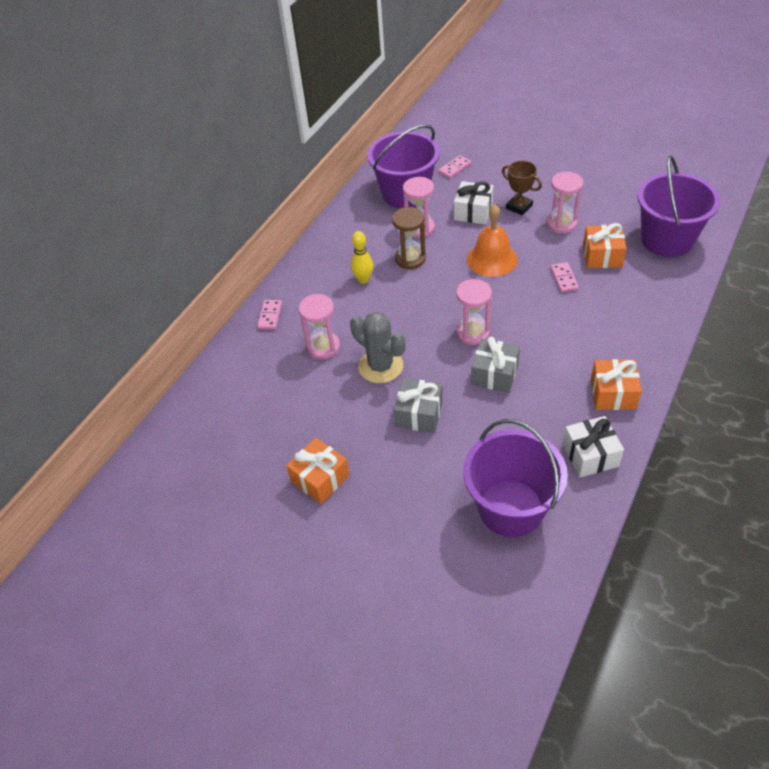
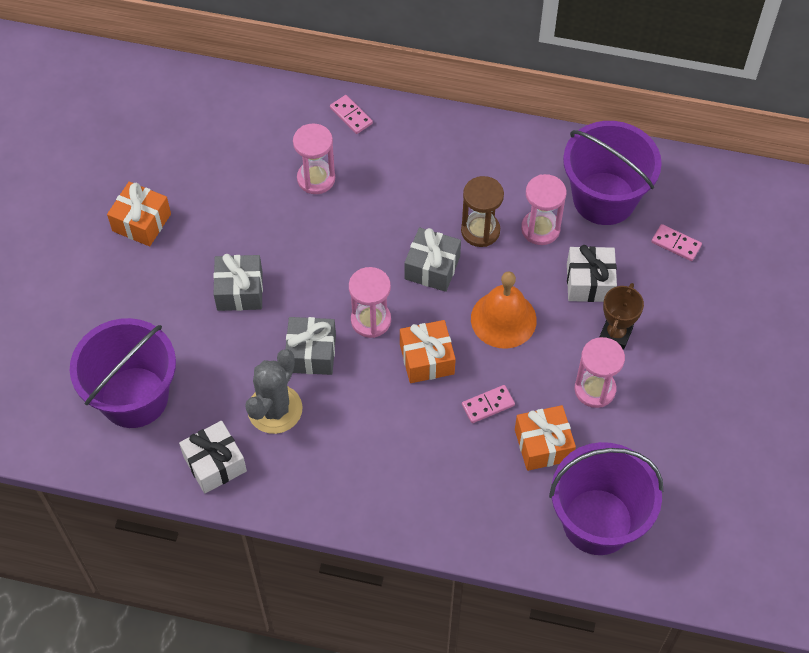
camera: 70 degrees right, 10 degrees up
(270, 316) = (351, 116): pink domino -> pink domino turned 60 degrees clockwise
(363, 279) = (431, 191): yellow bowling pin -> none
(380, 366) = (299, 240): grey cactus -> grey cactus (275, 409)
(434, 290) = (432, 268): none -> grey gift
(613, 393) = (307, 478): orange gift -> orange gift (427, 359)

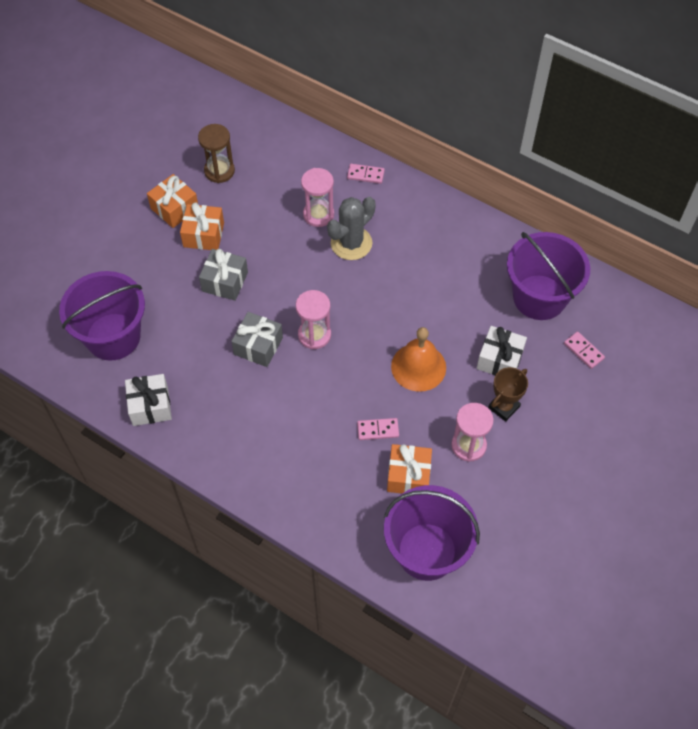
camera: 20 degrees right, 0 degrees up
(275, 409) = (212, 379): grey cactus -> grey cactus (351, 243)
(351, 116) = (365, 175): pink domino -> pink domino turned 60 degrees counterclockwise
(427, 359) = (345, 378): orange gift -> orange gift (203, 235)
(432, 268) = (379, 309): grey gift -> none
(480, 231) = (429, 292): brown hourglass -> brown hourglass (219, 171)
(540, 229) = (477, 305): pink hourglass -> none

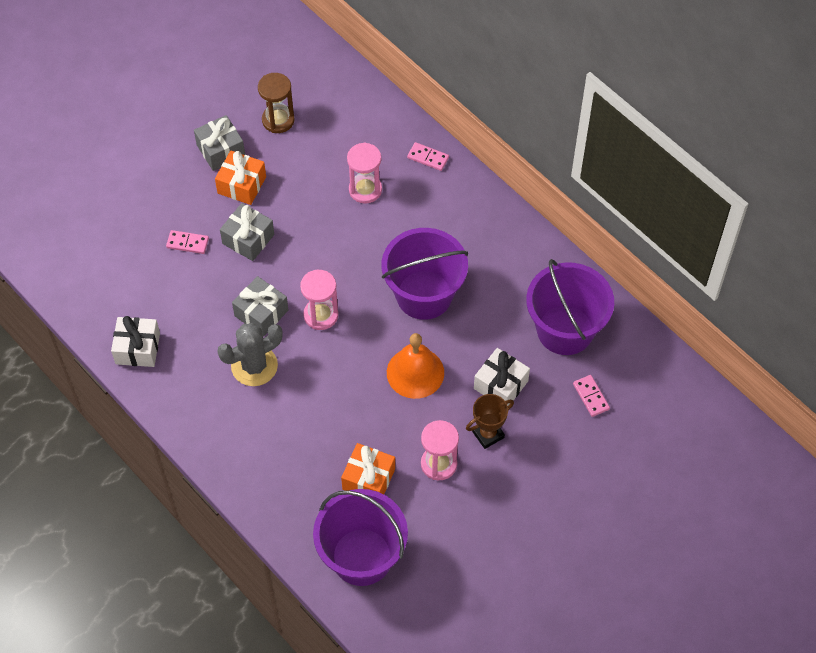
camera: 15 degrees right, 0 degrees up
(113, 336) = (121, 270): purple bucket -> purple bucket (424, 295)
(174, 208) = (220, 150): orange gift -> grey gift
(351, 243) = (389, 228): grey cactus -> grey cactus (254, 366)
(378, 430) = (353, 426): pink domino -> pink domino (187, 243)

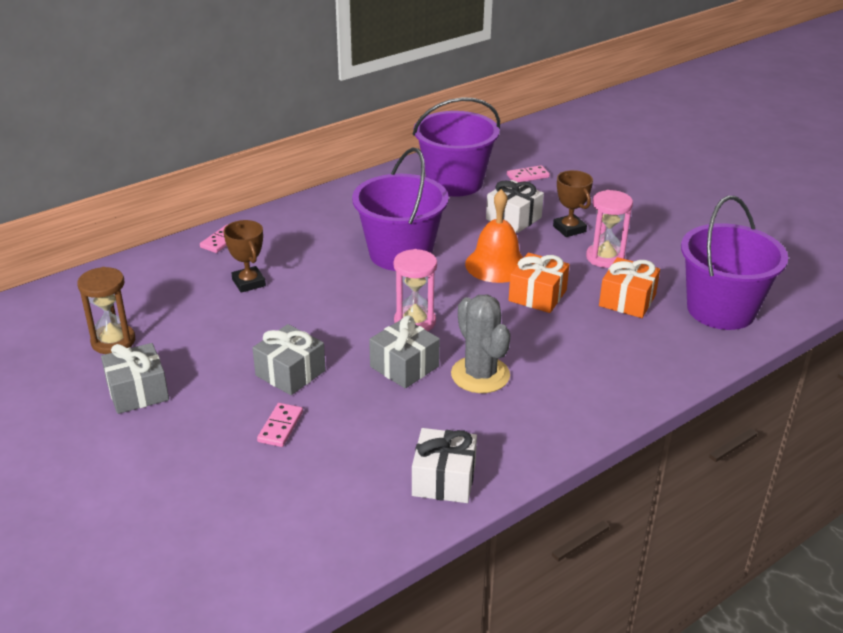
camera: 85 degrees left, 25 degrees down
(242, 185) = (203, 375): orange gift -> orange gift (537, 295)
(365, 190) = (249, 283): pink hourglass -> brown trophy

